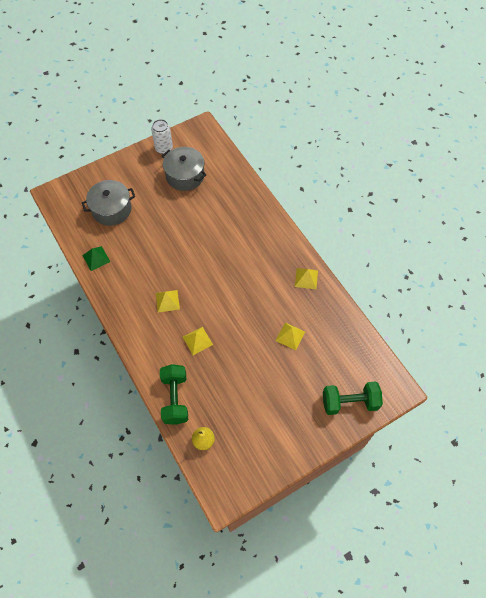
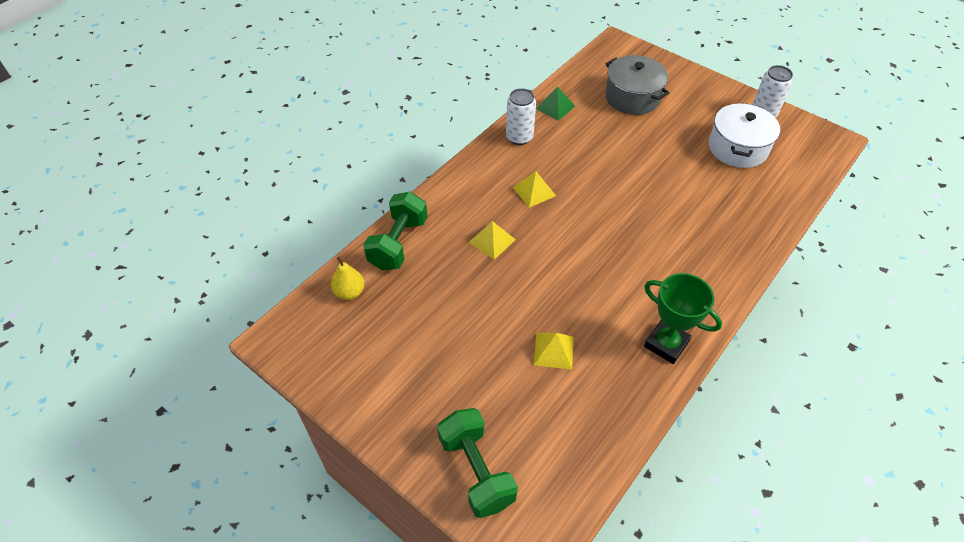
camera: 70 degrees right, 10 degrees down
(114, 291) = (519, 137): none -> white can
(175, 398) = (398, 243): green dumbbell -> green dumbbell turned 45 degrees counterclockwise
(185, 176) = (737, 148): grey pot -> white pot
(306, 278) = (666, 344): yellow pyramid -> green trophy

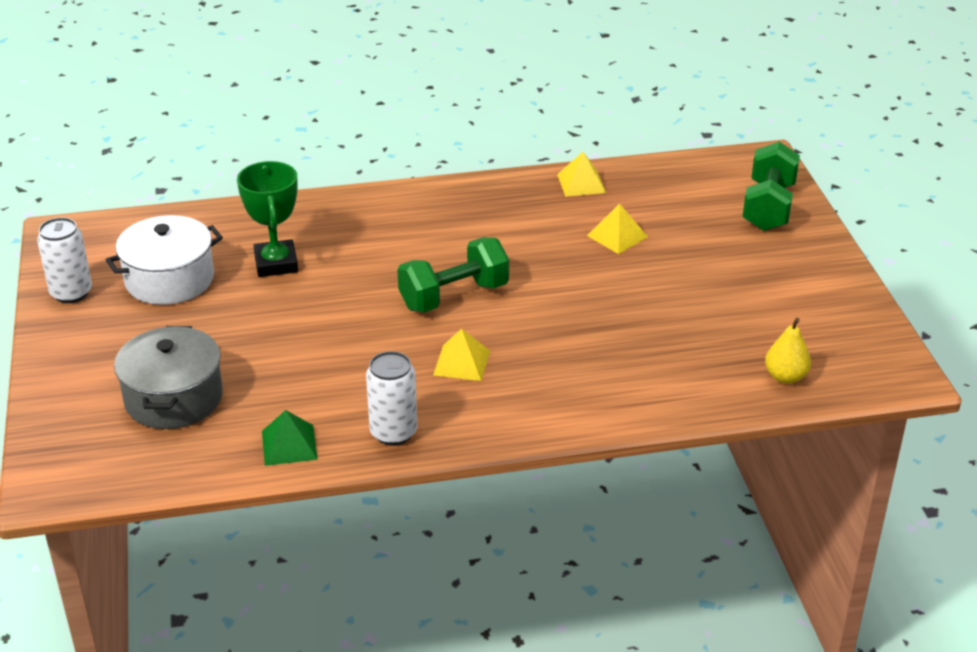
camera: 140 degrees left, 15 degrees down
(398, 243) = (686, 395): green dumbbell -> green dumbbell (454, 296)
(492, 241) = (573, 342): yellow pyramid -> yellow pyramid (581, 183)
(666, 344) = (510, 194): green trophy -> green trophy (276, 263)

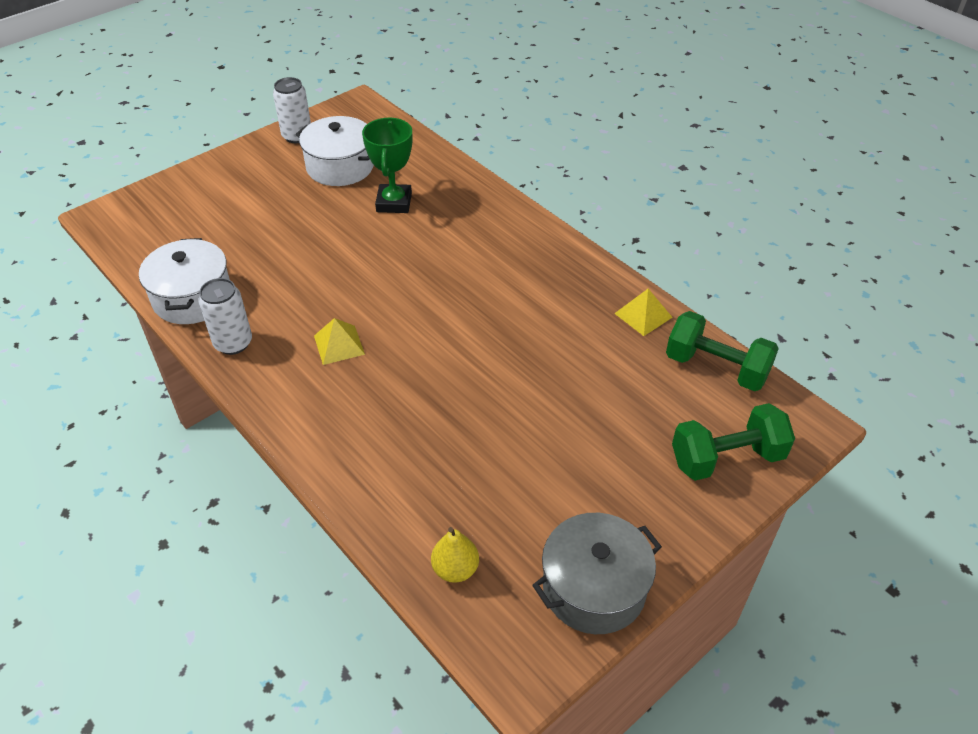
camera: 60 degrees right, 10 degrees up
(174, 398) = (214, 225): grey pot -> grey pot (594, 588)
(276, 263) = (394, 203): green trophy -> green trophy turned 45 degrees counterclockwise
(289, 445) = (192, 298): green pyramid -> white pot
(454, 296) = (421, 306): green dumbbell -> green dumbbell (716, 368)
(617, 236) = (583, 368): yellow pyramid -> none

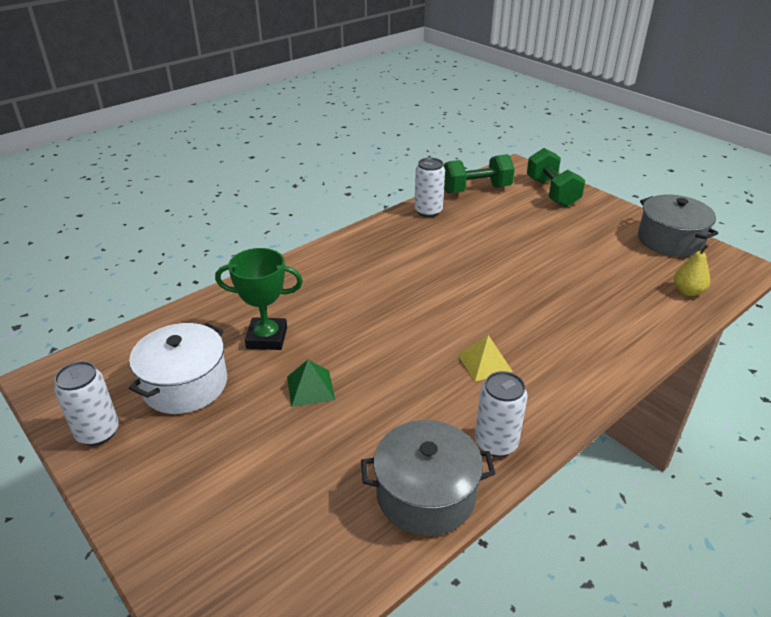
camera: 90 degrees left, 10 degrees down
(192, 298) = (426, 494): white pot -> grey pot
(324, 232) = (310, 388): none -> green pyramid
(643, 315) = (428, 211): yellow pyramid -> white can
(716, 368) = (476, 189): green dumbbell -> green dumbbell turned 45 degrees clockwise

